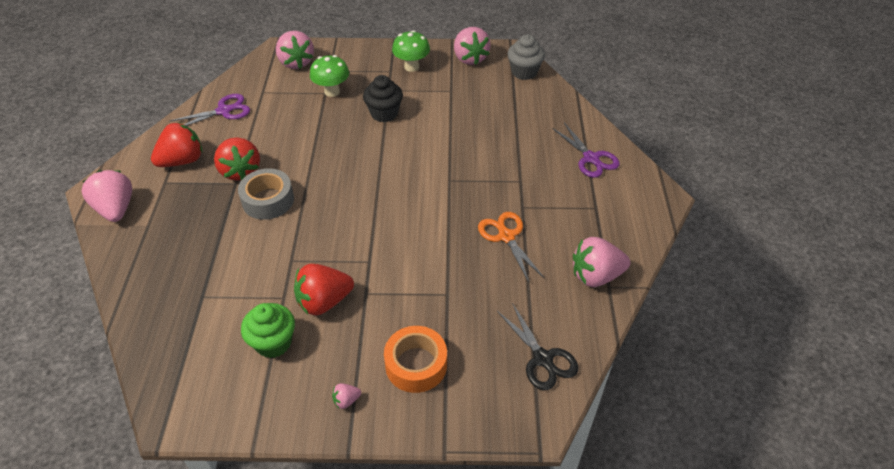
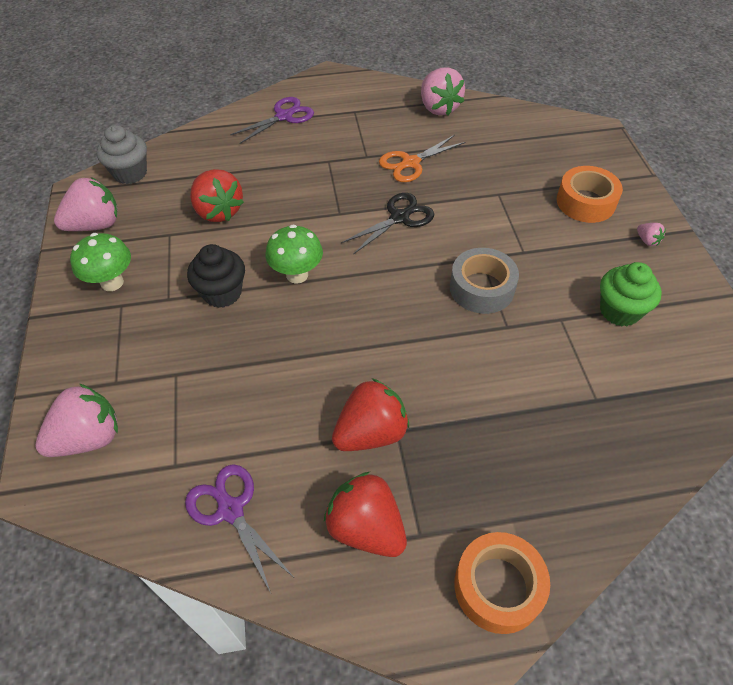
camera: 100 degrees left, 5 degrees up
(116, 209) = (498, 586): pink strawberry -> orange tape
(268, 200) = (419, 379): grey tape -> grey tape (481, 288)
(324, 301) = (550, 282): red strawberry -> red strawberry (218, 211)
(332, 91) = (173, 365): green mushroom -> green mushroom (297, 275)
(543, 359) = (539, 131): black scissors -> black scissors (399, 218)

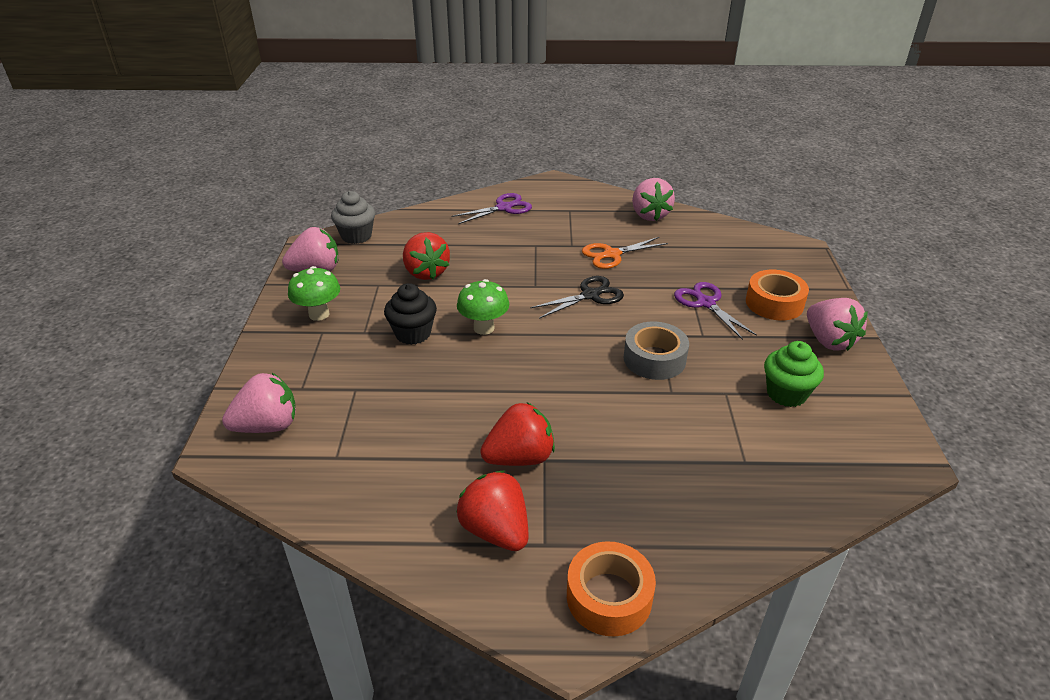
camera: 10 degrees right, 15 degrees down
(231, 510) = (376, 498): purple scissors -> purple scissors (706, 303)
(647, 240) = (829, 341): pink strawberry -> pink strawberry, size x2.27

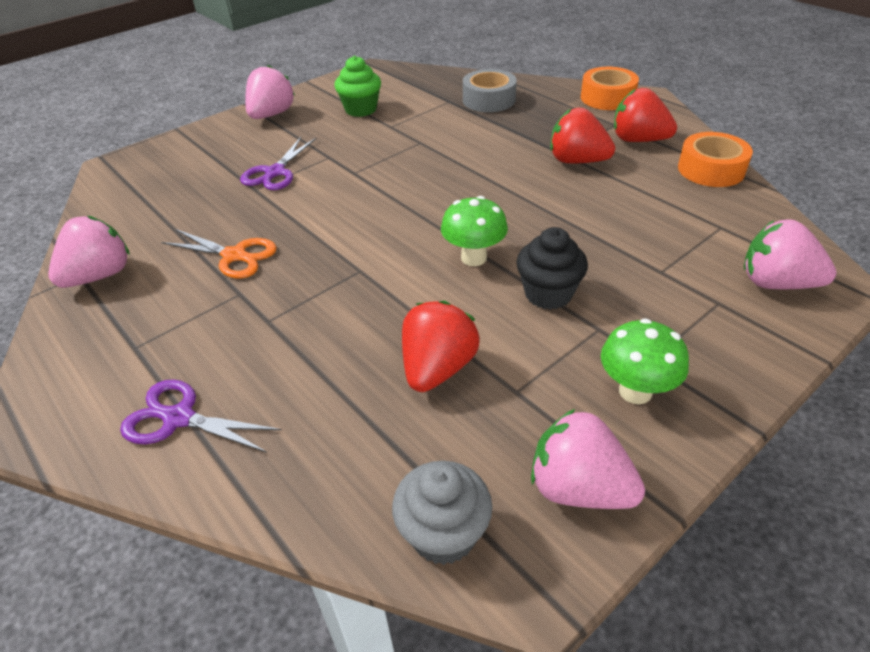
camera: 130 degrees left, 5 degrees up
(496, 530) = (638, 140): red strawberry -> red strawberry turned 105 degrees clockwise
(590, 295) = (335, 230): black scissors -> none
(654, 359) = (391, 162): grey tape -> grey tape (489, 100)
(774, 303) = (238, 147): orange tape -> orange tape (711, 169)

